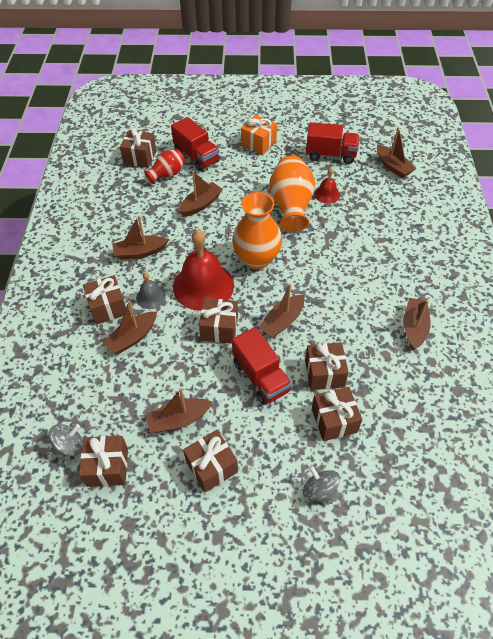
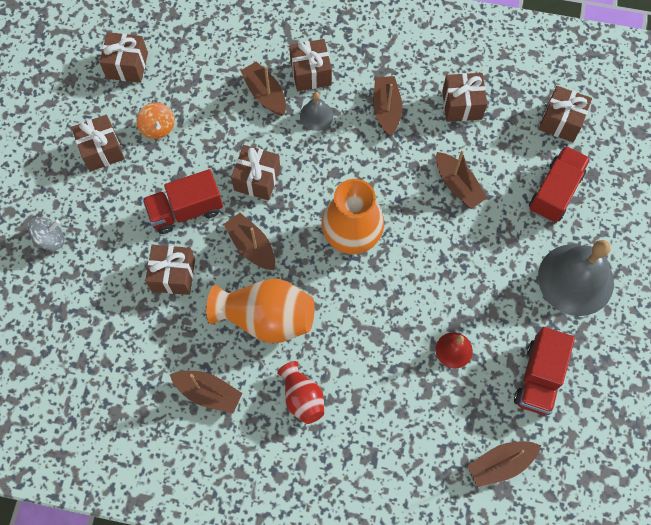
camera: 100 degrees right, 15 degrees up
(70, 446) = (156, 36): grey spinning top -> none
(167, 174) = (522, 151): red vase -> red vase (302, 397)
(178, 419) = (158, 128): brown boat -> orange spinning top
(196, 156) = (555, 192): red truck -> red truck turned 150 degrees clockwise
(203, 286) = (321, 171): red bell -> none
(258, 143) = (575, 279): orange gift -> grey bell
(291, 206) = (437, 296): orange vase -> orange vase (266, 318)
(334, 420) = (116, 271): brown gift -> brown gift (462, 105)

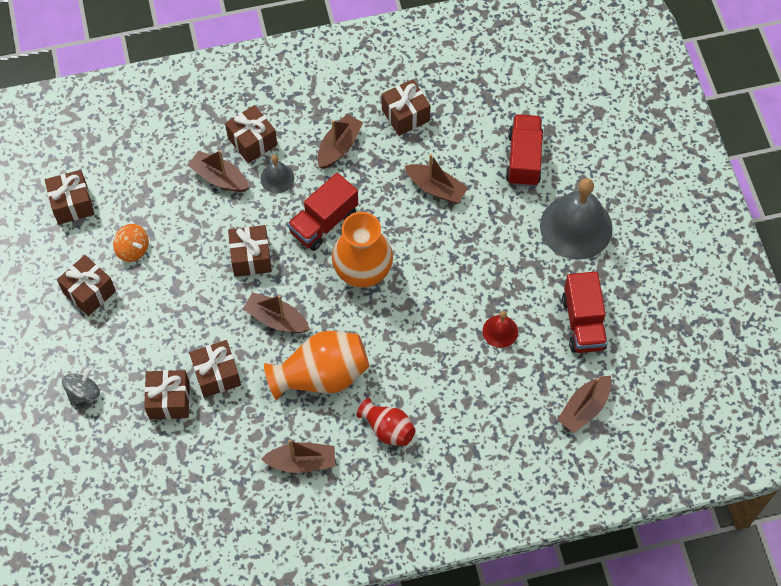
camera: 25 degrees left, 5 degrees down
(186, 210) = (198, 313): red truck -> red truck (324, 222)
(386, 109) = (339, 147): brown boat -> brown boat turned 60 degrees clockwise
(561, 121) = (500, 95): brown gift -> brown gift (169, 400)

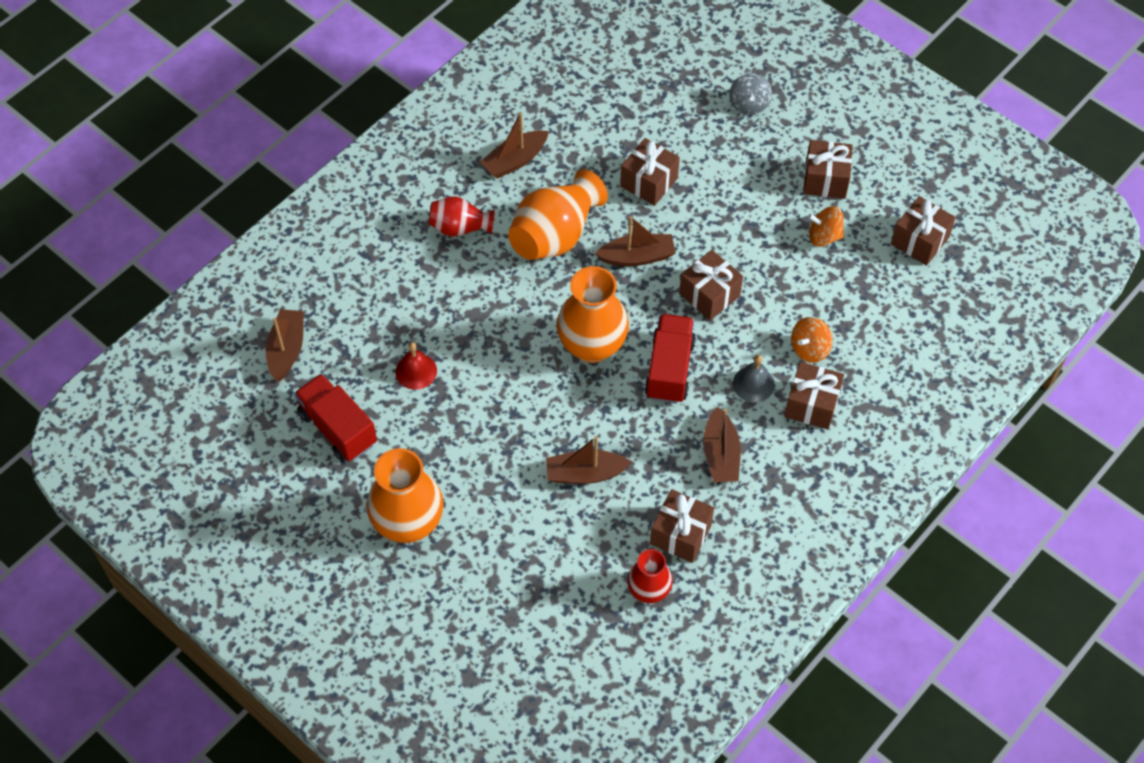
camera: 145 degrees right, 5 degrees down
(169, 400) = (671, 140): brown gift -> none
(219, 178) = (809, 349): brown boat -> orange spinning top
(452, 95) = (648, 591): none -> red vase
(523, 159) = (516, 565): red truck -> none
(576, 227) = (408, 523): grey bell -> orange vase

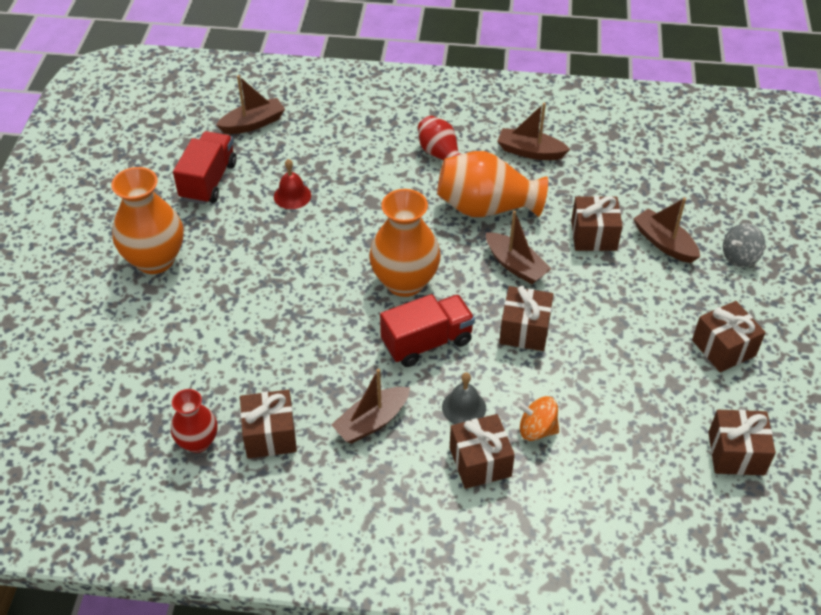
camera: 55 degrees right, 10 degrees down
(585, 473) = (280, 340): brown boat -> brown boat (664, 243)
(824, 236) = (664, 378): orange spinning top -> none

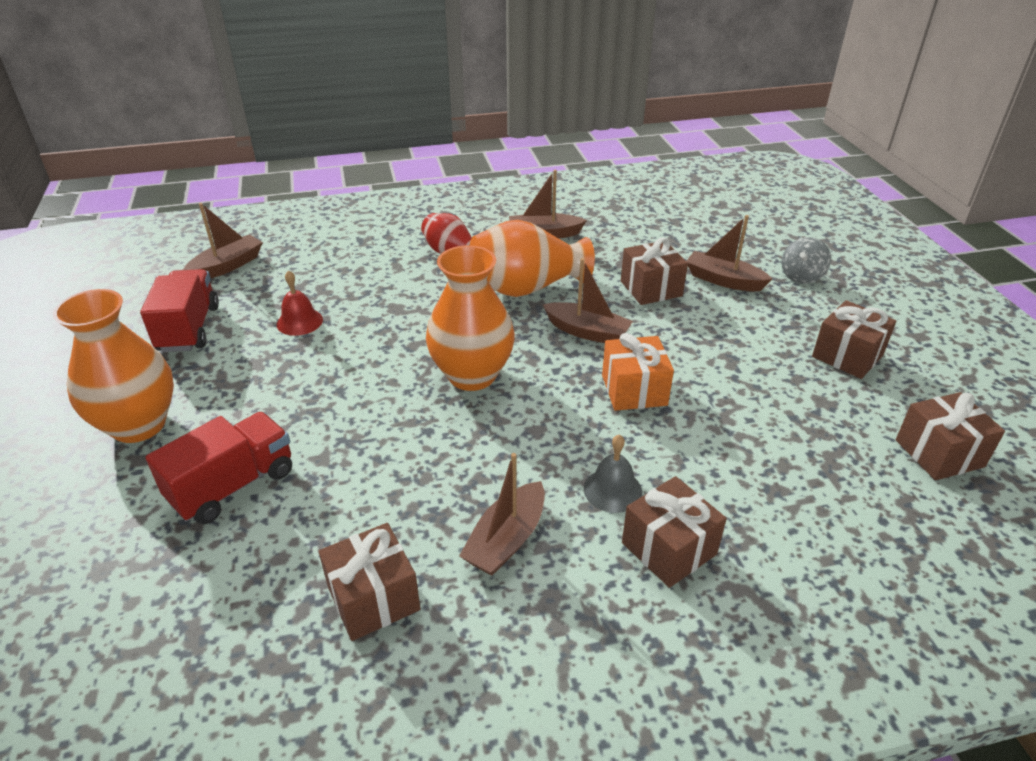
camera: 20 degrees left, 10 degrees down
(198, 442) = (267, 640): red vase -> none
(427, 342) = (530, 430): red truck -> red truck (233, 485)
(524, 330) = (634, 390): brown gift -> orange gift
(537, 429) = (712, 490): orange spinning top -> none

